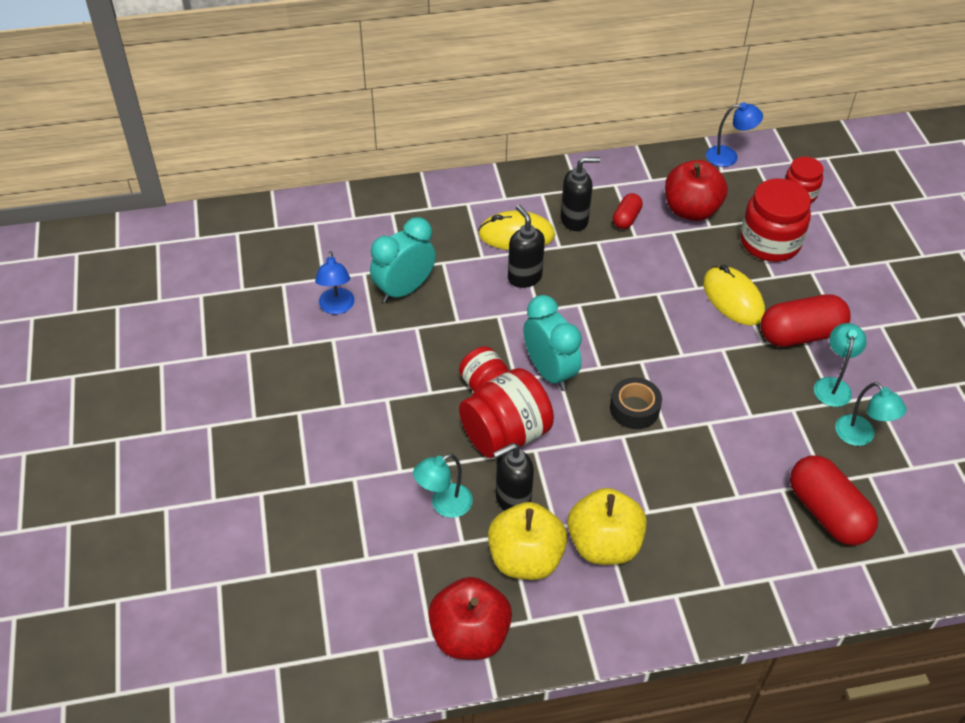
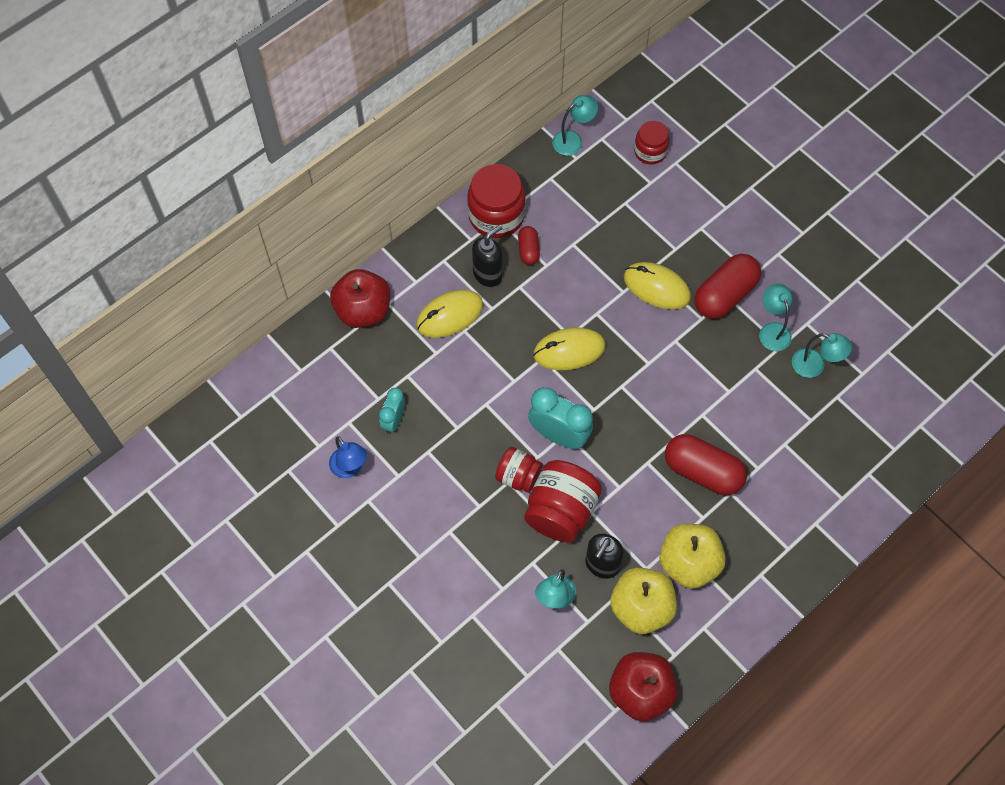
camera: 30 degrees left, 15 degrees up
(404, 290) = (394, 420): turquoise clock -> turquoise clock, size x0.60
(524, 277) = (483, 355): black soap dispenser -> none
(609, 310) = (569, 351): none -> yellow mouse
(634, 409) = (642, 433): black tape -> none
(691, 210) = (575, 214): red apple -> red apple (363, 311)
(728, 156) = (573, 140): blue lamp -> turquoise lamp
(770, 242) = (654, 215): red jar -> red jar (496, 216)
(827, 512) = (825, 446): red capsule -> red capsule (702, 471)

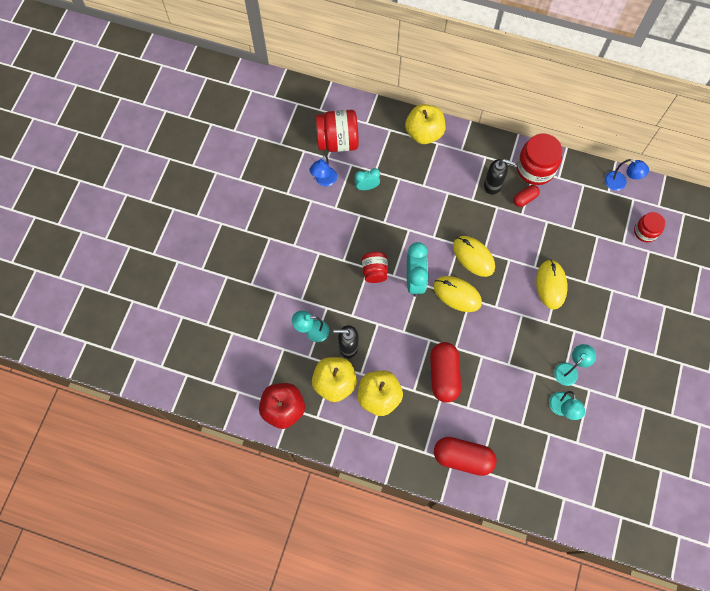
camera: 60 degrees right, 5 degrees up
(363, 311) = (424, 133): red apple -> yellow apple
(450, 315) = (452, 179): yellow mouse -> yellow mouse (457, 294)
(561, 511) = (367, 306): red jar -> red jar (337, 141)
(573, 140) = (620, 183): turquoise lamp -> blue lamp
(724, 295) = (574, 328): red capsule -> red capsule (463, 458)

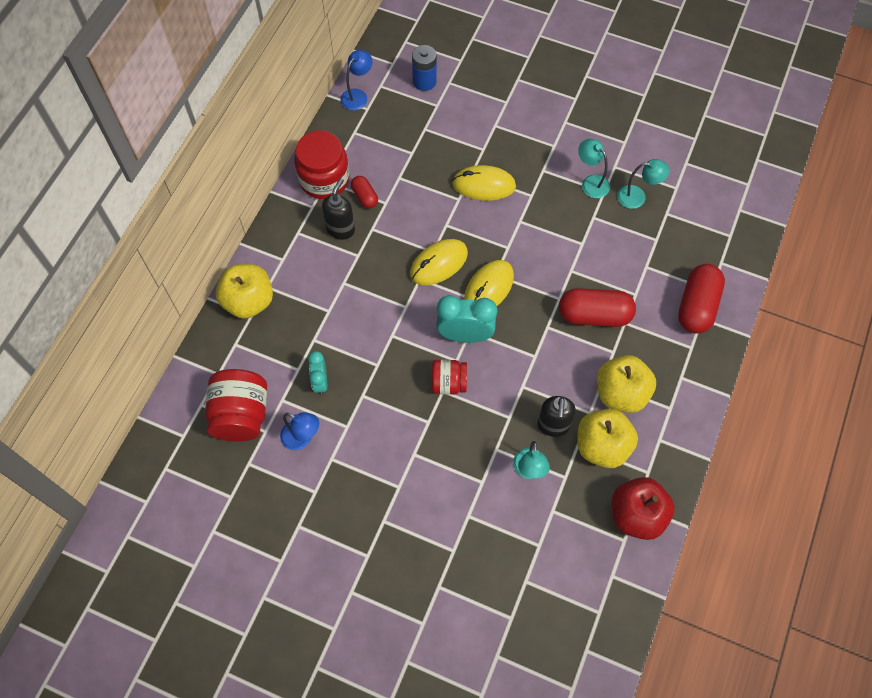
camera: 85 degrees left, 5 degrees down
(645, 232) = (424, 81): red jar -> blue battery

